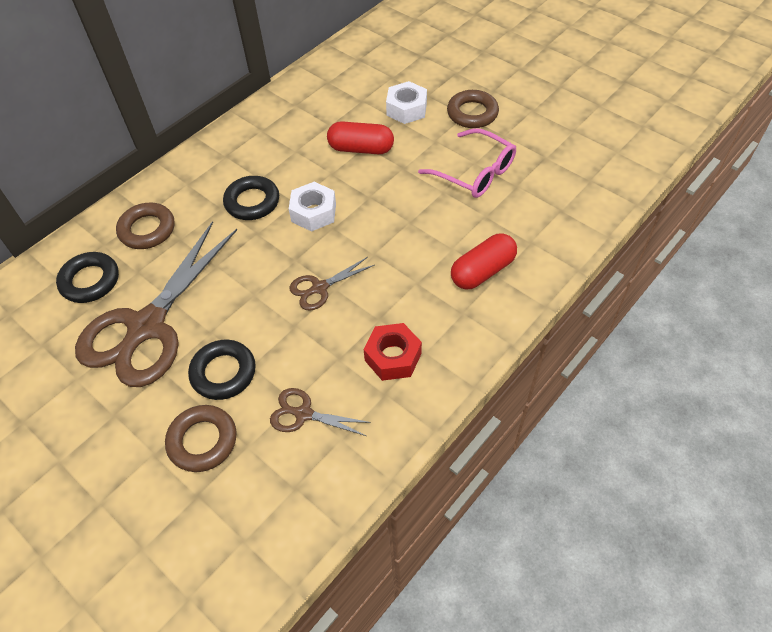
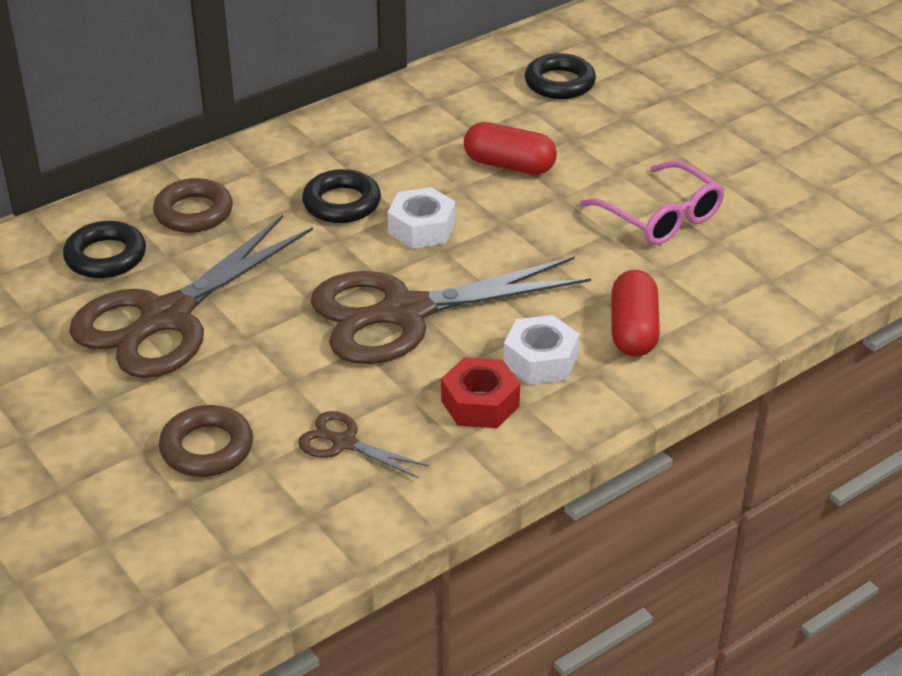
camera: 10 degrees right, 15 degrees down
(223, 373) = (252, 382): black ring -> black ring (559, 83)
(319, 288) = (405, 313): brown scissors -> brown scissors, size x2.30
(406, 109) = (588, 128): white nut -> white nut (540, 360)
(472, 113) = (681, 147): brown ring -> none
(482, 271) = (633, 330): red capsule -> red capsule turned 60 degrees counterclockwise

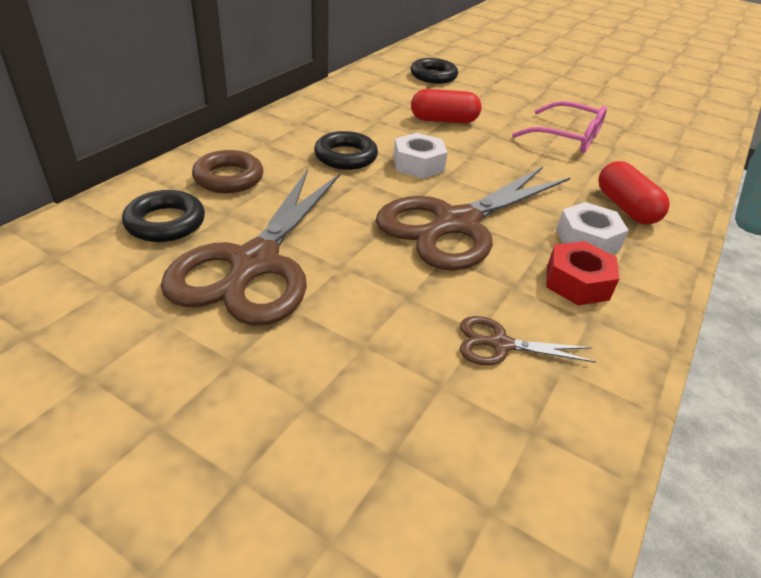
camera: 25 degrees left, 0 degrees up
(207, 448) = (376, 384): brown ring -> none

